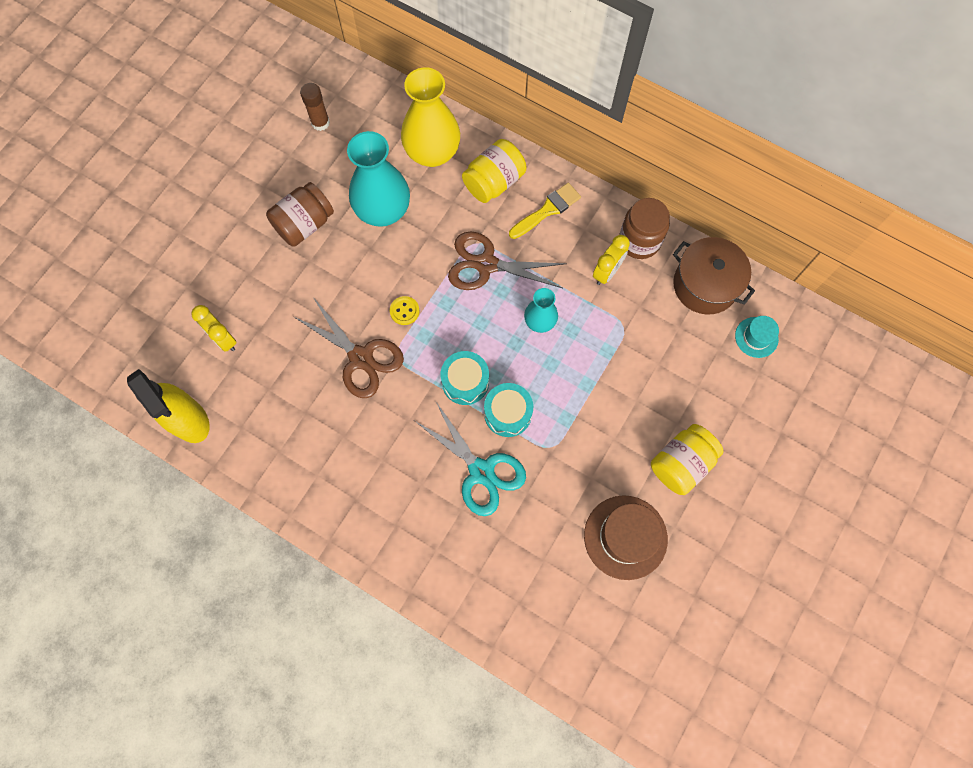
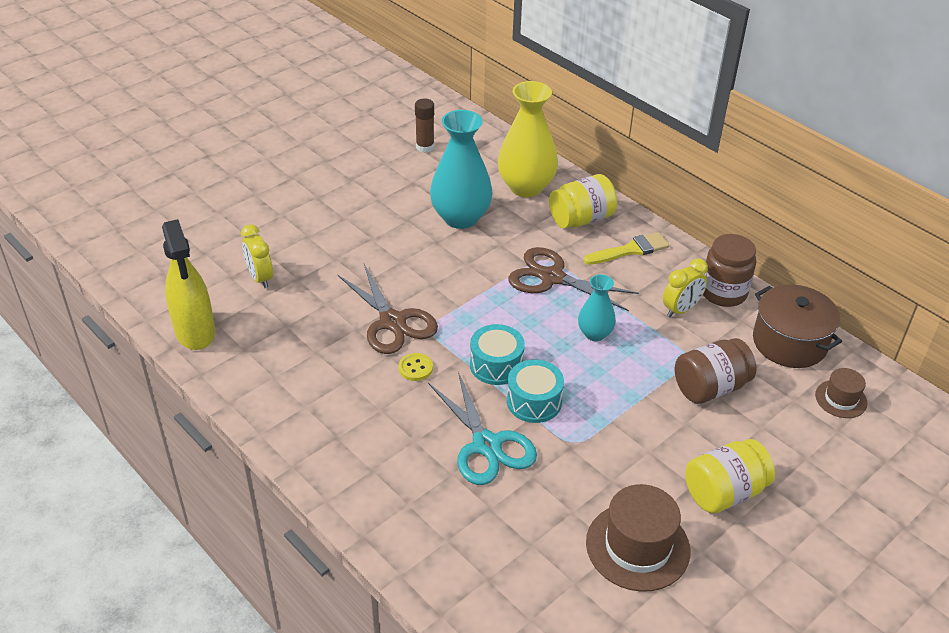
camera: 15 degrees right, 30 degrees down
(304, 224) = (379, 212): brown jar -> brown jar (710, 387)
(404, 311) = (453, 295): yellow button -> yellow button (415, 368)
(756, 337) = (841, 399): turquoise hat -> brown hat

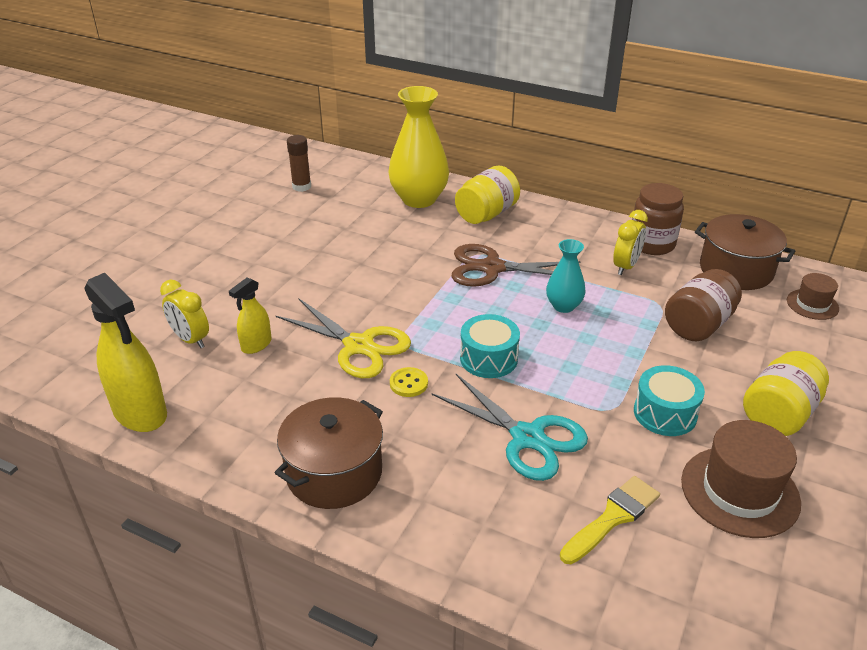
camera: 20 degrees left, 5 degrees down
(310, 297) = (256, 345): none -> yellow spray bottle
(316, 426) = (334, 472): none -> brown pot
(392, 322) = (358, 346): brown scissors -> yellow scissors
(461, 218) = (372, 237): turquoise vase -> none
(534, 402) = (547, 382): turquoise drum -> turquoise drum (665, 413)
(630, 250) = (547, 229): yellow brush -> yellow brush (612, 517)

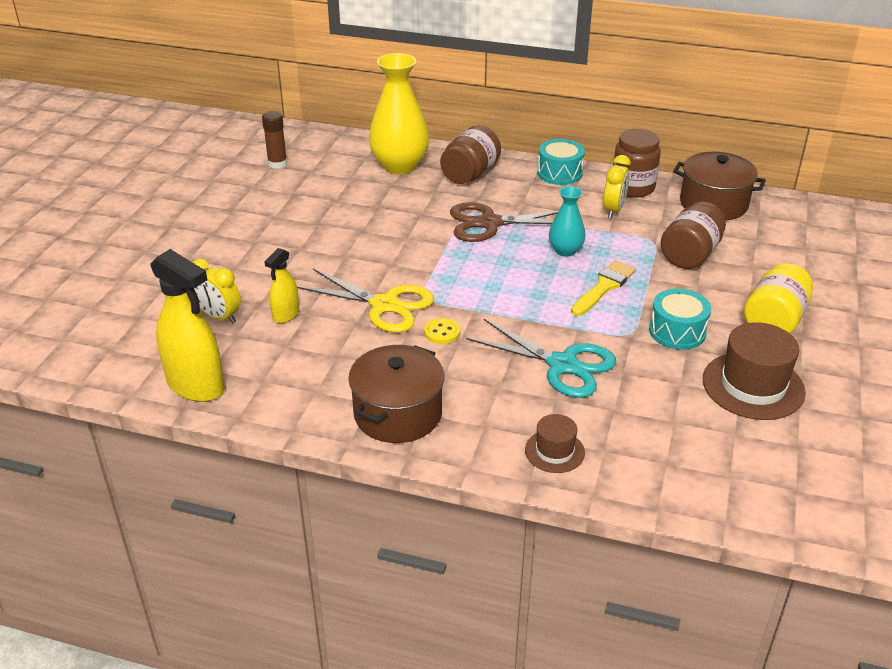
camera: 10 degrees left, 0 degrees up
(486, 214) = (470, 174): yellow jar -> brown jar
(488, 358) = (509, 303): turquoise drum -> turquoise drum (559, 173)
(612, 517) = (652, 419): yellow brush -> yellow brush (604, 287)
(812, 304) = (786, 227): brown hat -> brown hat (554, 451)

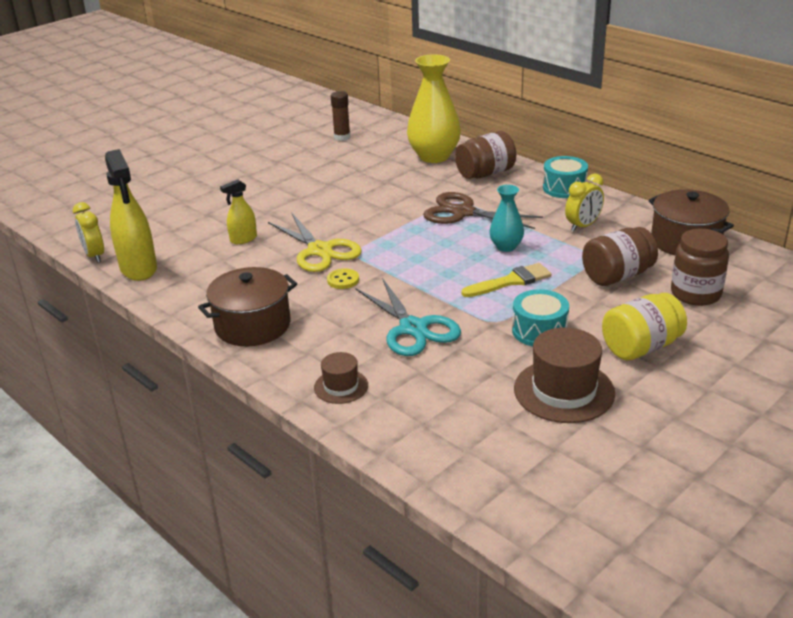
camera: 30 degrees right, 5 degrees down
(219, 317) = (198, 229): yellow clock -> yellow clock (94, 255)
(632, 187) = (620, 212): brown jar -> brown jar (695, 294)

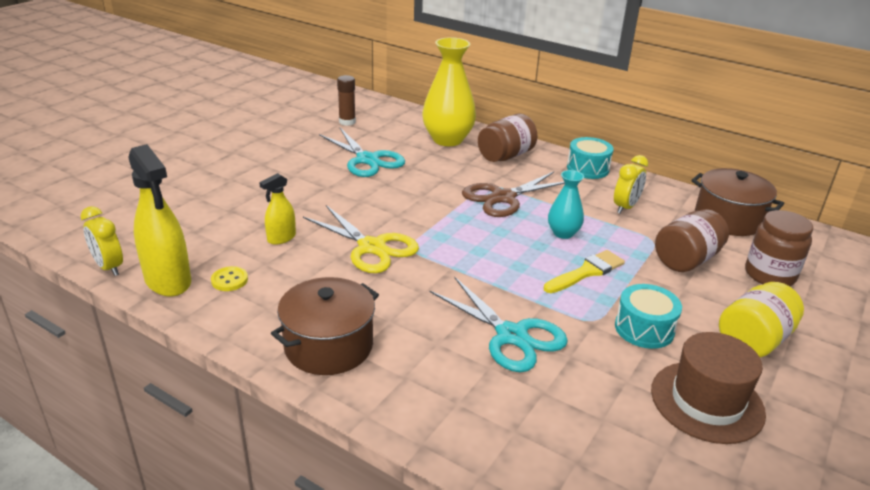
camera: 15 degrees left, 0 degrees up
(341, 386) = (462, 420): brown hat -> none
(343, 280) = (410, 281): yellow button -> yellow button (229, 280)
(347, 173) = (367, 160): none -> turquoise scissors
(463, 212) = (503, 197): brown scissors -> brown scissors turned 45 degrees counterclockwise

